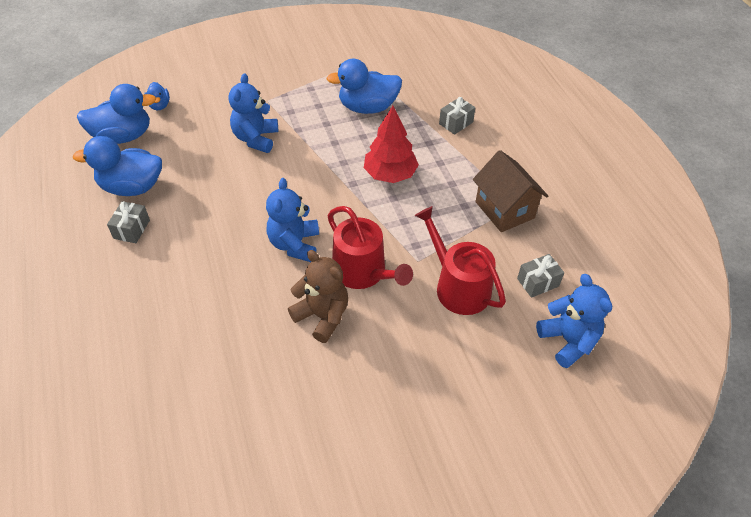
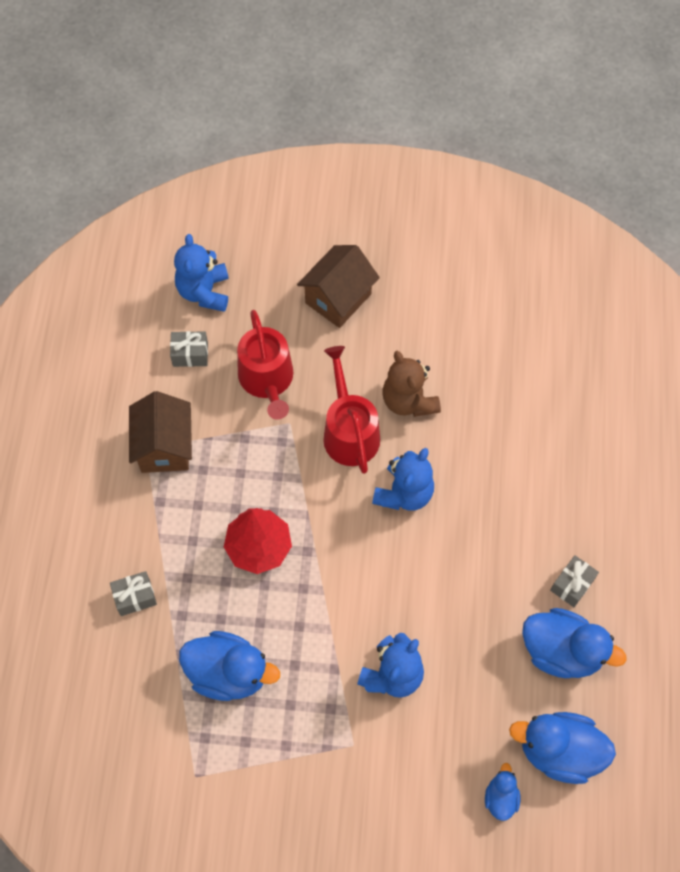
camera: 155 degrees left, 15 degrees up
(438, 386) = (338, 298): none -> brown house

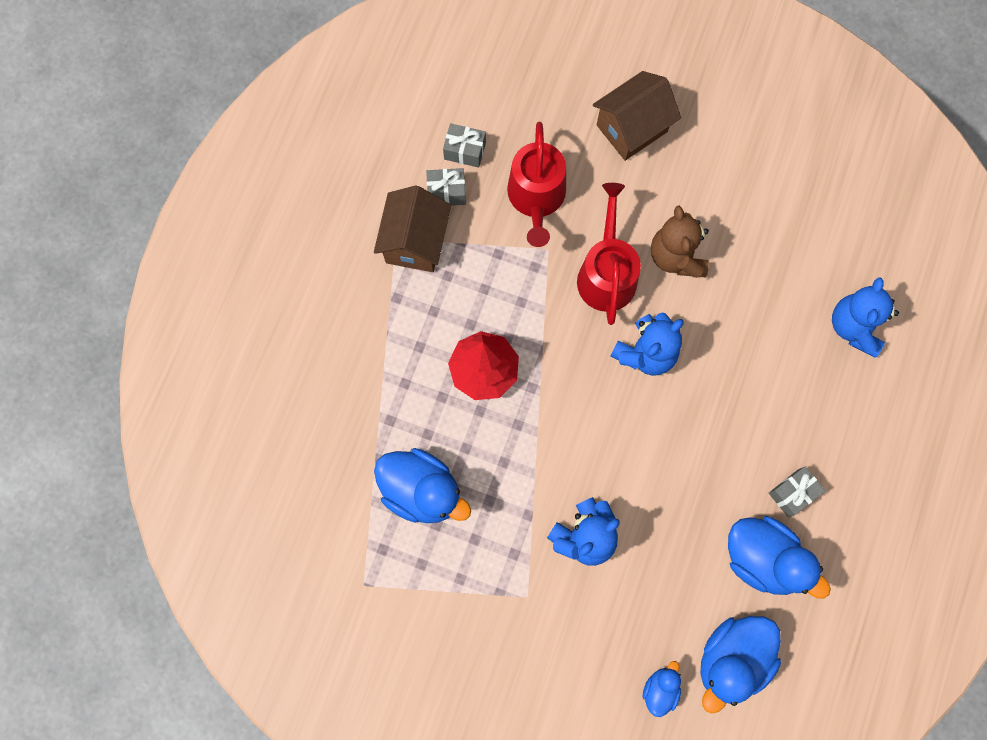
camera: 15 degrees right, 10 degrees up
(135, 597) = (348, 389): grey gift -> grey gift (446, 192)
(204, 291) = (495, 87): blue teddy bear -> blue teddy bear (854, 326)
(559, 751) = (732, 659): blue duck -> blue duck turned 75 degrees counterclockwise

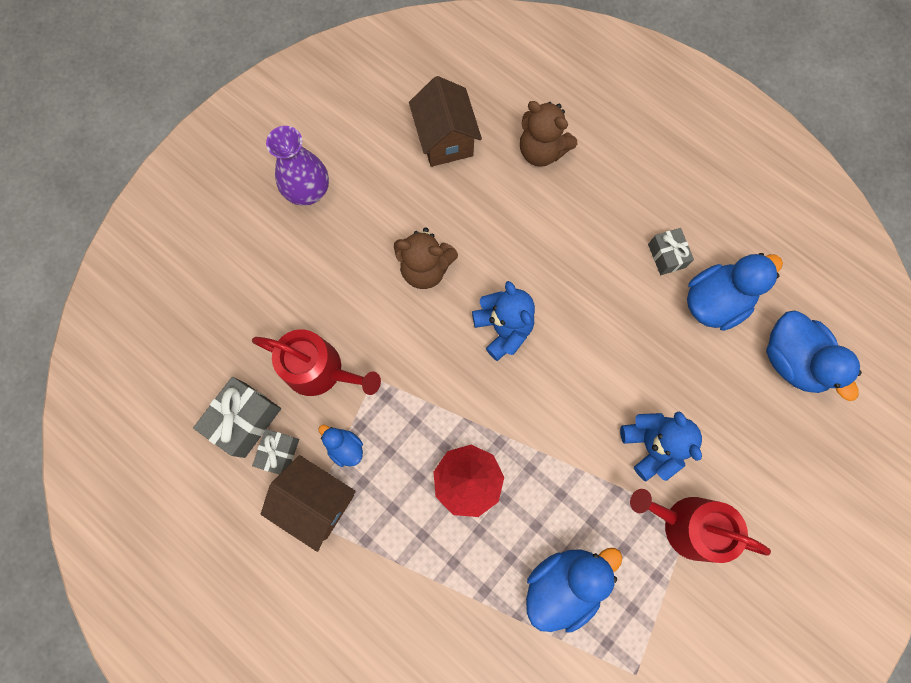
camera: 70 degrees left, 0 degrees up
(465, 151) = (245, 420): grey gift -> grey gift, size x1.61
(606, 274) = (418, 335): red watering can -> red watering can (686, 525)
(632, 128) = (290, 260): brown house -> brown house (445, 139)
(660, 689) = (802, 430): blue duck -> blue duck (345, 447)
(709, 116) = (308, 190): none -> purple vase
(854, 326) = (541, 151): blue teddy bear -> brown teddy bear

